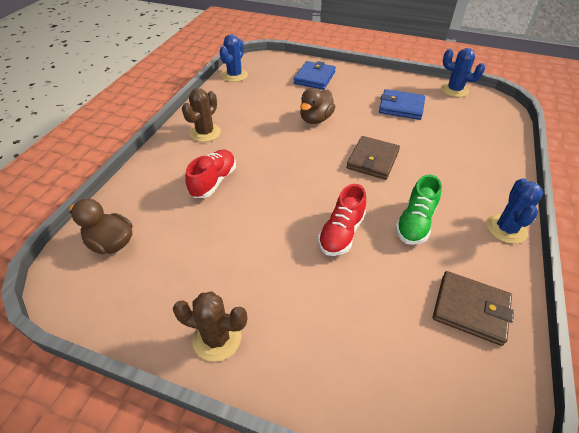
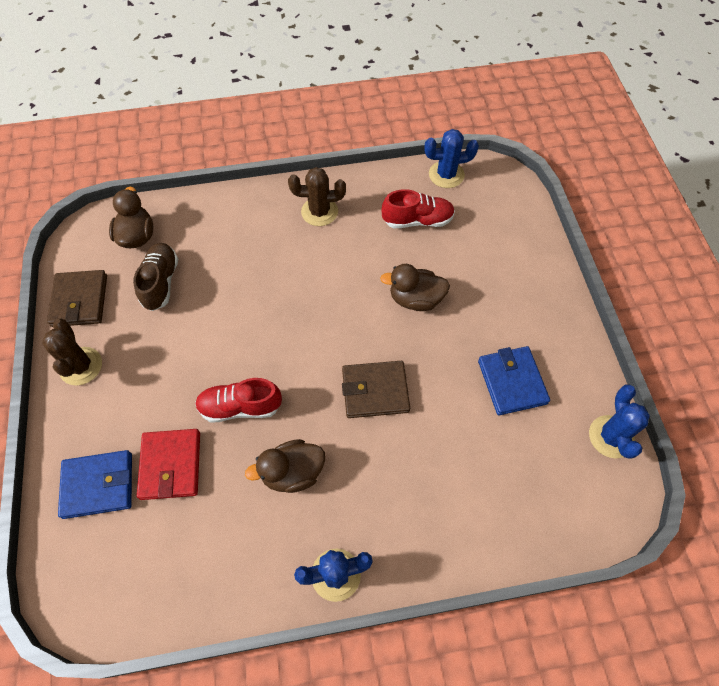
camera: 60 degrees right, 15 degrees up
(178, 243) = (161, 282): none -> brown shoe
(213, 181) = (251, 262): red shoe -> red shoe (417, 220)
(314, 78) = (506, 256): blue wallet -> blue wallet (98, 485)
(370, 298) = (171, 465): none -> red wallet
(415, 223) = (292, 472): green shoe -> brown duck
(470, 309) = (198, 562): brown wallet -> brown wallet (80, 300)

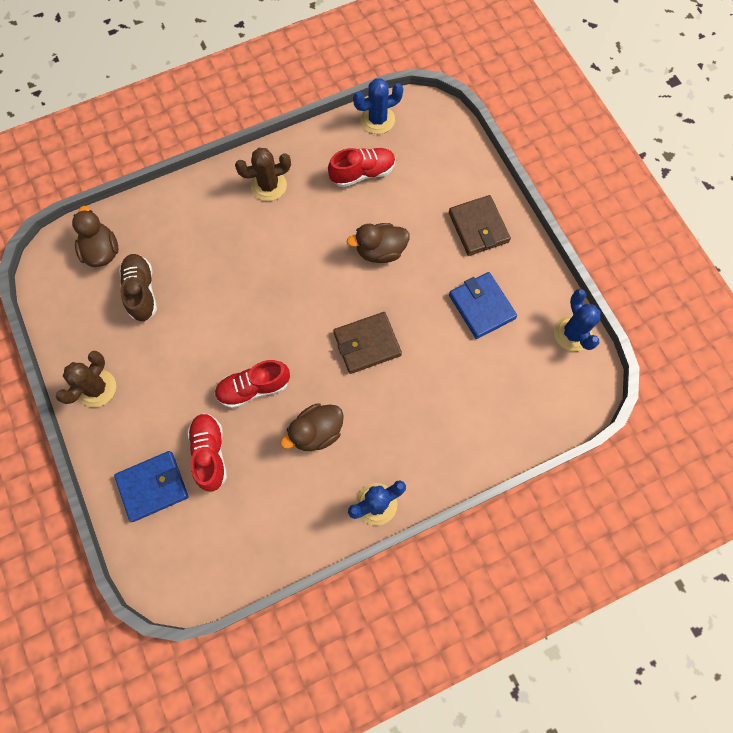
camera: 15 degrees left, 10 degrees up
(80, 300) = (71, 327): brown wallet -> brown wallet (478, 227)
(81, 366) = (96, 388): brown cactus -> brown cactus turned 60 degrees clockwise
(171, 465) = (210, 453): red wallet -> red shoe

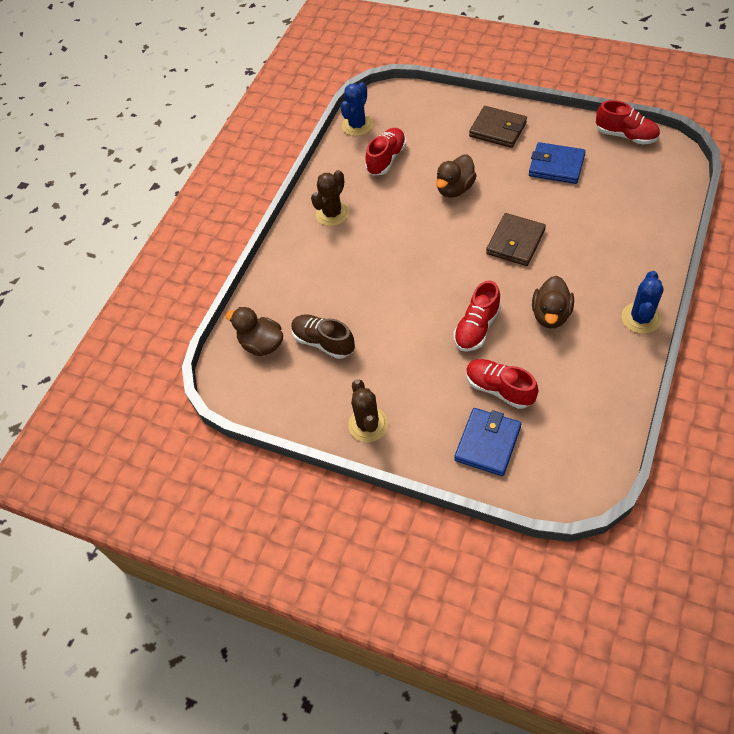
camera: 35 degrees left, 15 degrees down
(572, 333) = (626, 135): blue cactus -> red shoe

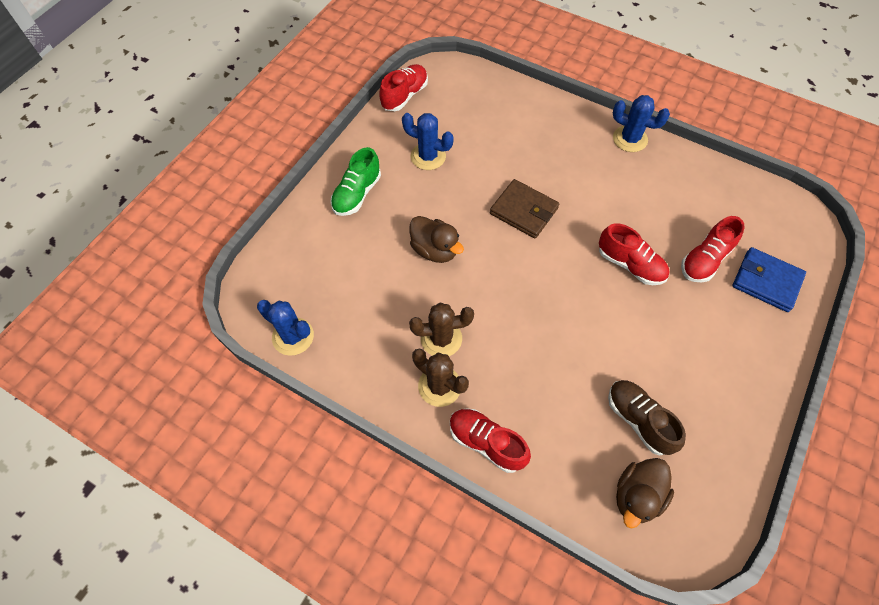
camera: 90 degrees left, 5 degrees up
(323, 342) = (638, 420): brown shoe -> brown shoe turned 105 degrees clockwise
(368, 424) = (749, 386): brown cactus -> brown cactus (441, 338)
(386, 159) = (365, 311): red shoe -> red shoe (486, 443)
(498, 129) = (357, 194): brown wallet -> green shoe
(551, 315) = (620, 202): brown duck -> none
(556, 166) = (428, 156): blue wallet -> blue cactus

